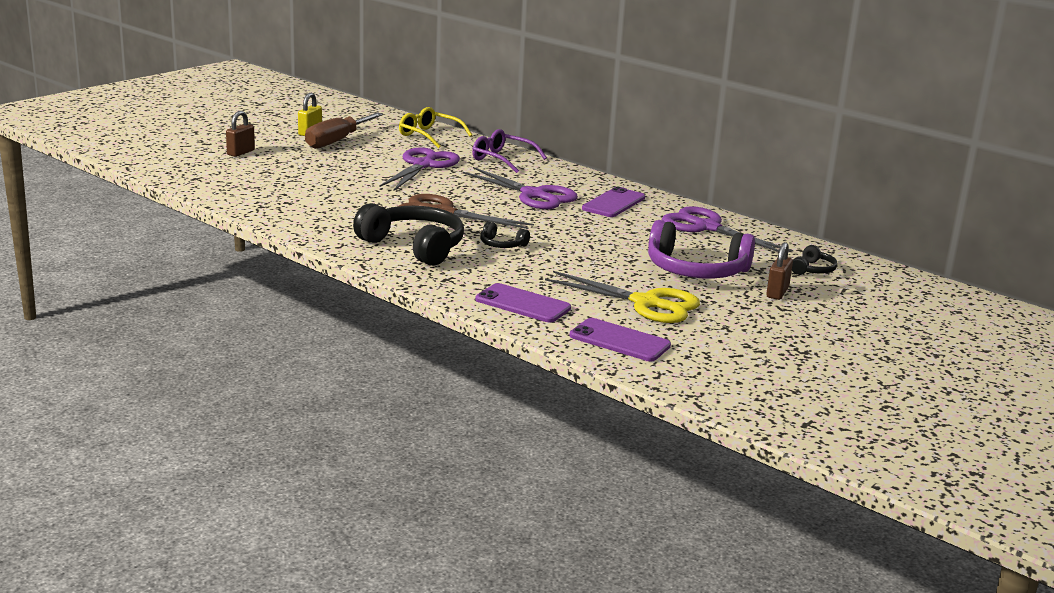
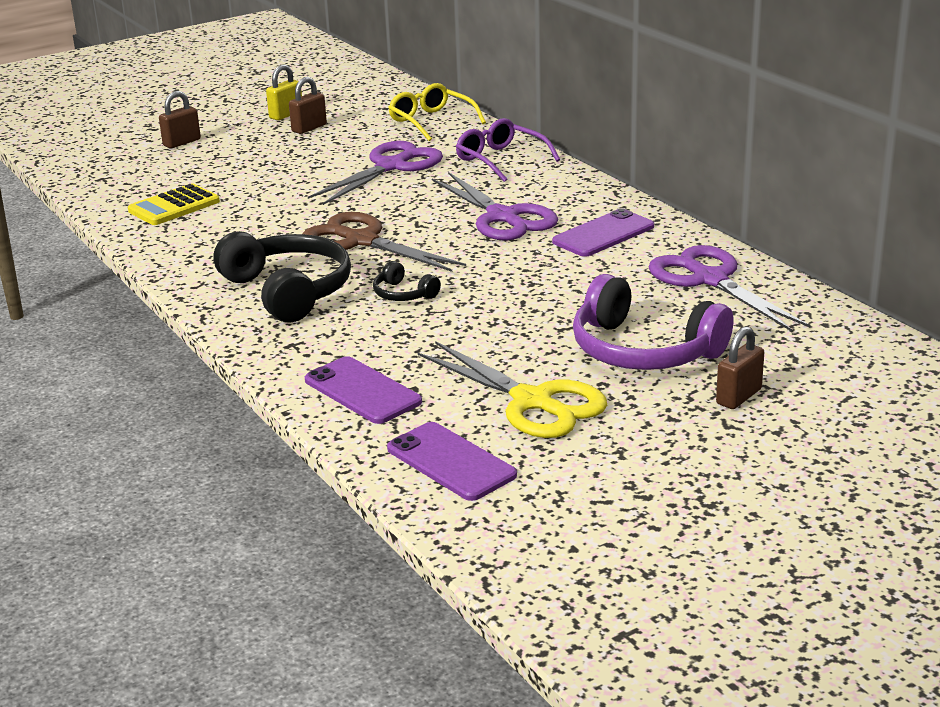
camera: 20 degrees right, 5 degrees up
(274, 195) = (174, 206): none -> yellow calculator
(337, 141) = (309, 128): brown screwdriver -> brown padlock
(813, 270) = (821, 360): black headphones -> none

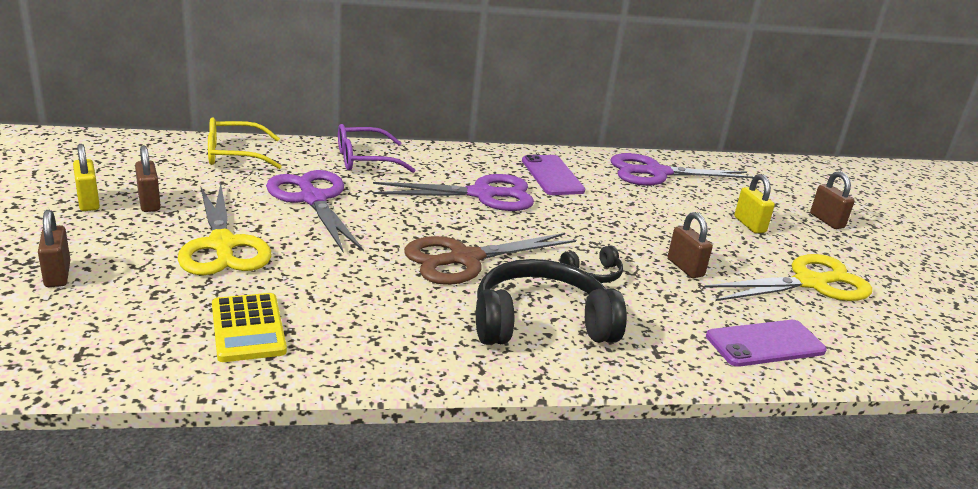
camera: 70 degrees left, 0 degrees up
(275, 166) = (222, 245): none -> yellow scissors
(451, 462) = (895, 341): purple phone -> none
(476, 332) = (685, 268): none -> brown padlock
(643, 351) = (749, 225): purple headphones -> yellow padlock

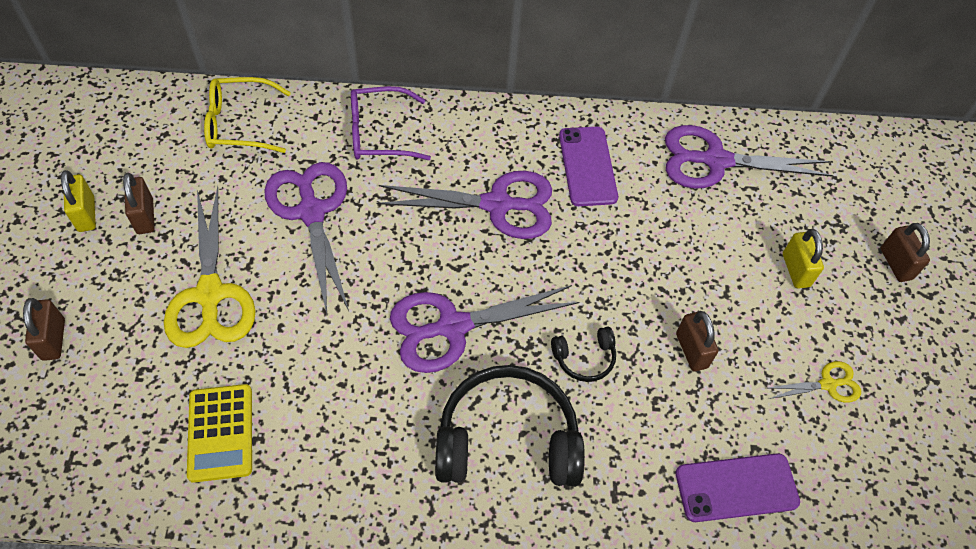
camera: 10 degrees right, 30 degrees up
(465, 259) = (452, 327): brown scissors -> purple scissors
(810, 283) = (828, 384): yellow scissors -> yellow scissors, size x0.49

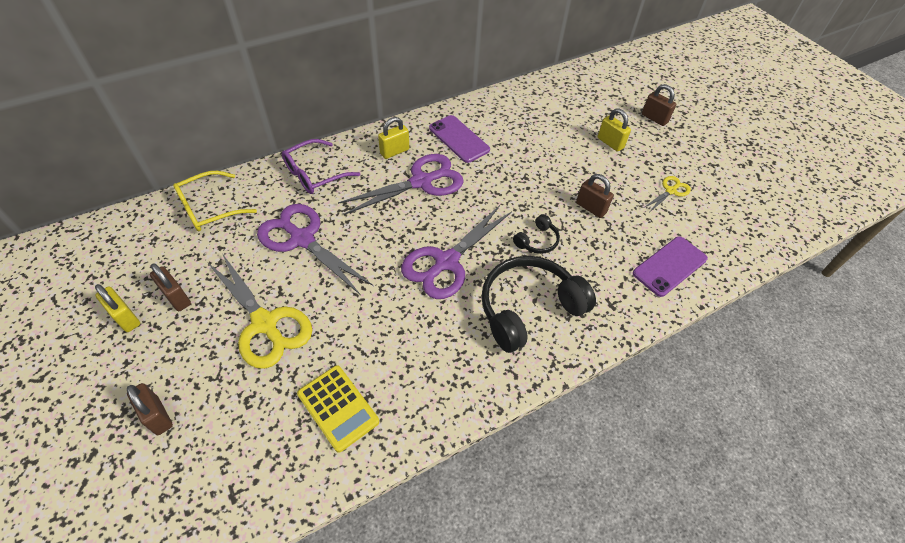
camera: 30 degrees left, 5 degrees down
(493, 146) = (394, 151): none -> yellow padlock
(715, 161) = (526, 107): purple scissors -> none

